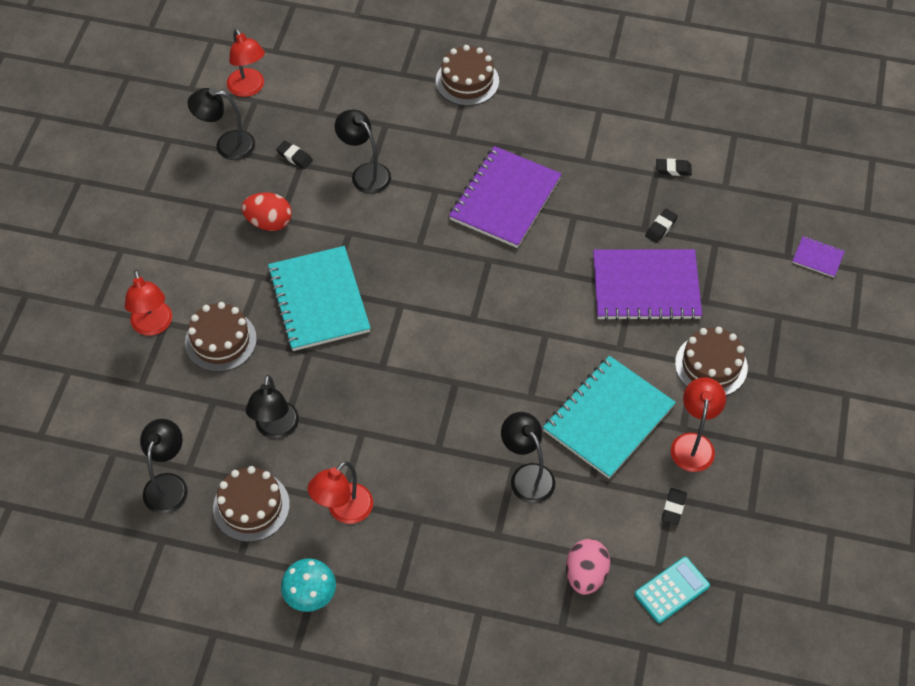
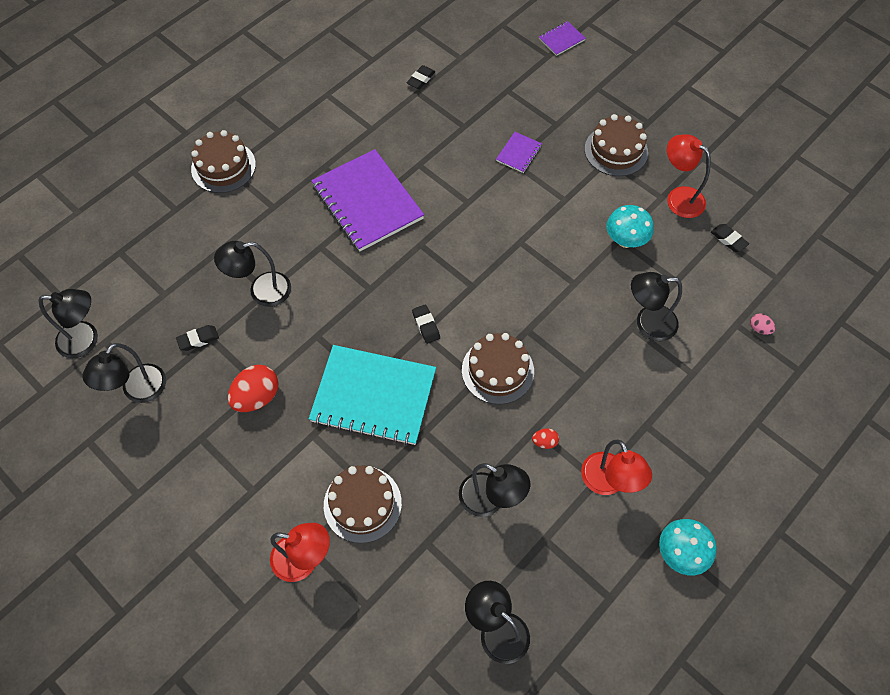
camera: 60 degrees left, 5 degrees up
(249, 88) = (86, 340): red lamp -> black lamp
(251, 506) = (562, 562): brown cake -> brown cake (497, 370)
(353, 445) = (544, 442): none -> red egg
(585, 575) = (759, 328): pink egg -> pink egg, size x0.48
(608, 418) = (625, 240): turquoise notebook -> turquoise mushroom
(646, 287) = (519, 153): purple notebook -> purple notebook, size x0.43
(660, 228) = (470, 115): black eraser -> black eraser (426, 325)
(672, 590) = (799, 278): turquoise calculator -> none

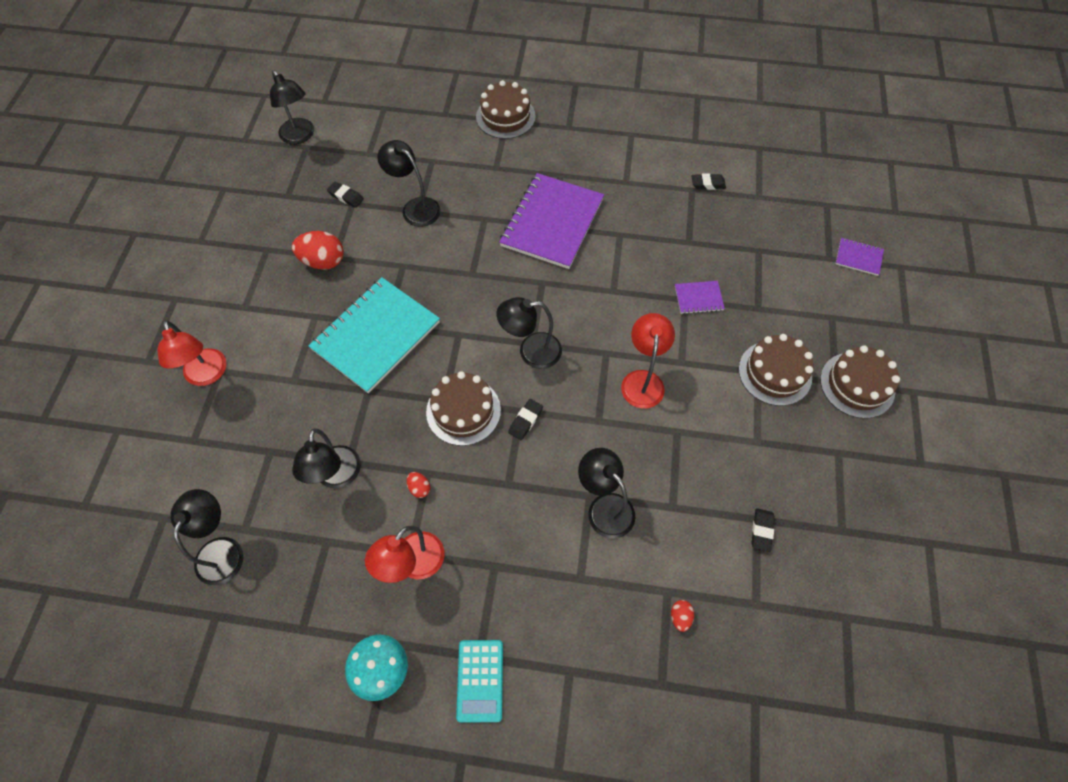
camera: 55 degrees right, 0 degrees up
(138, 391) = (280, 190): black lamp -> black lamp (531, 351)
(362, 504) = (277, 385): brown cake -> brown cake (857, 385)
(373, 396) = (376, 336): turquoise notebook -> turquoise notebook turned 60 degrees clockwise
(426, 325) = (467, 333): black eraser -> black eraser (525, 421)
(625, 240) = (680, 437): turquoise mushroom -> none
(678, 197) = (770, 457): red lamp -> red lamp (643, 380)
(729, 487) = (480, 680): none -> turquoise calculator
(759, 328) = (680, 617): pink egg -> red egg

